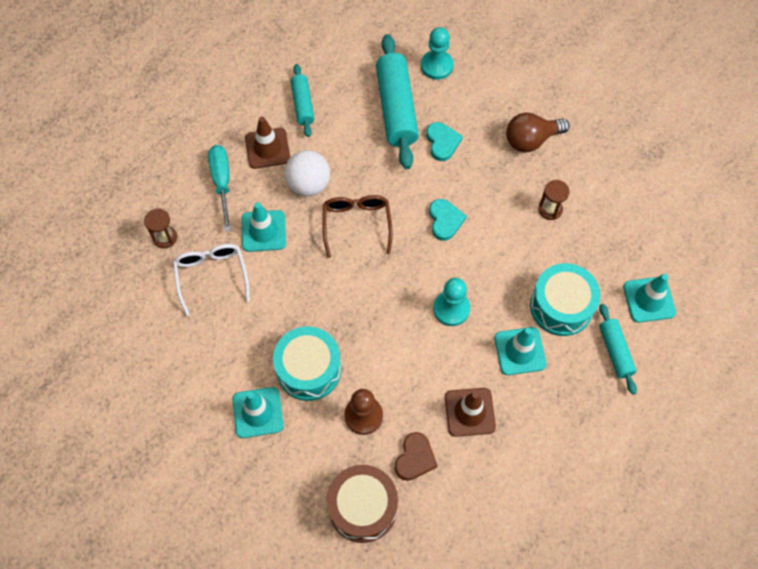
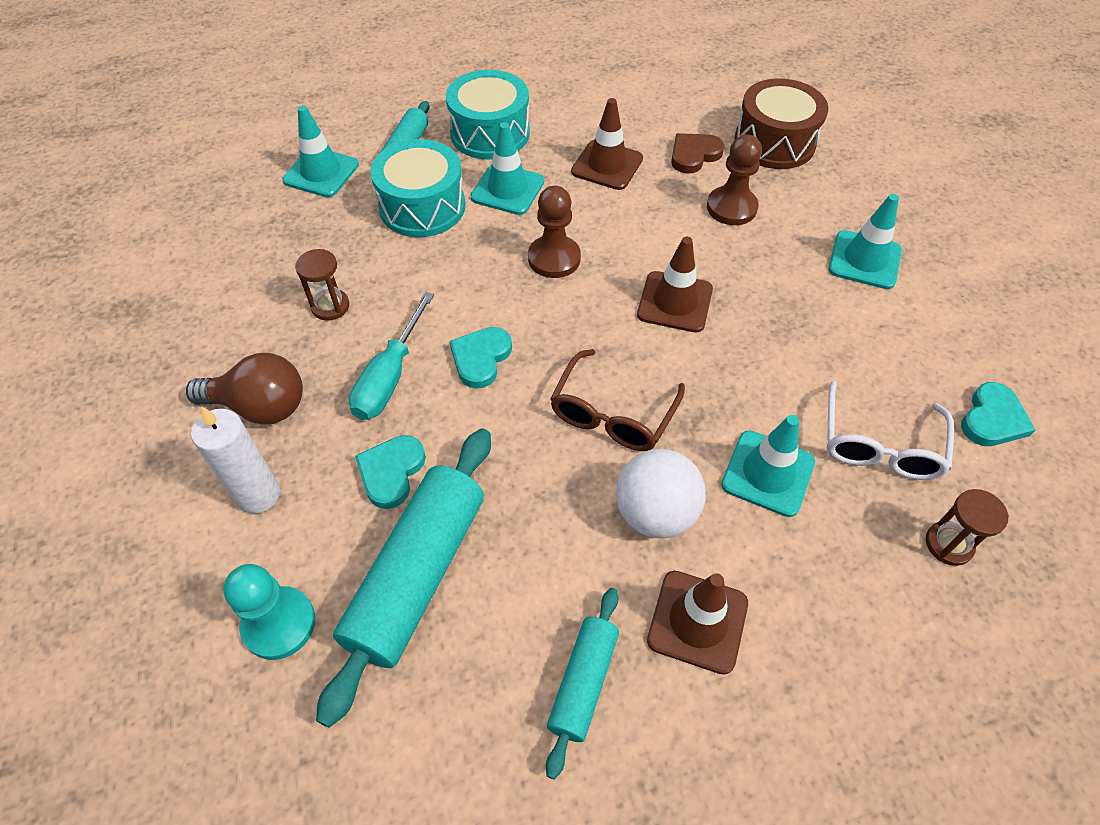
camera: 150 degrees left, 10 degrees down
(154, 323) = (992, 419): none -> turquoise heart
(222, 182) = (812, 596): turquoise screwdriver -> turquoise screwdriver (389, 377)
(309, 369) = (778, 274): turquoise drum -> turquoise drum (490, 133)
(361, 314) = (675, 302): none -> brown traffic cone
(451, 309) = (554, 258): turquoise pawn -> brown pawn
(492, 104) = (258, 495): none -> white candle

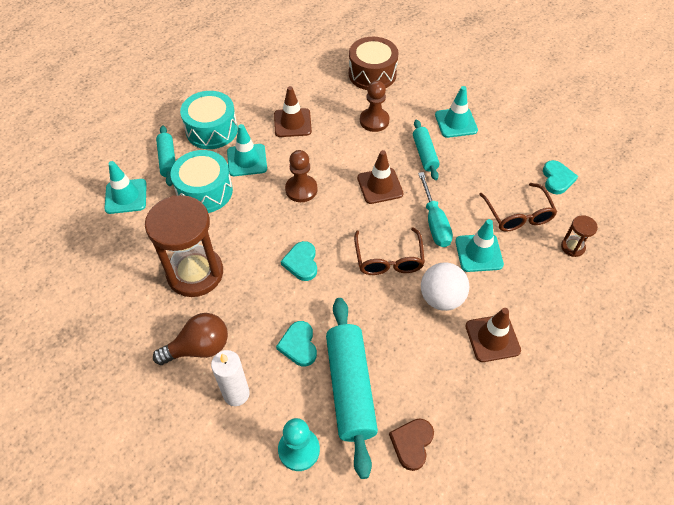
camera: 30 degrees left, 0 degrees up
(330, 306) = (195, 273): brown hourglass -> brown hourglass, size x2.32
(389, 377) = (260, 296): turquoise screwdriver -> turquoise screwdriver (434, 222)
(583, 682) = (462, 393): turquoise rolling pin -> turquoise rolling pin (424, 154)
(694, 155) = (335, 98): brown heart -> brown heart (412, 443)
(879, 445) = (518, 215): white glasses -> brown glasses

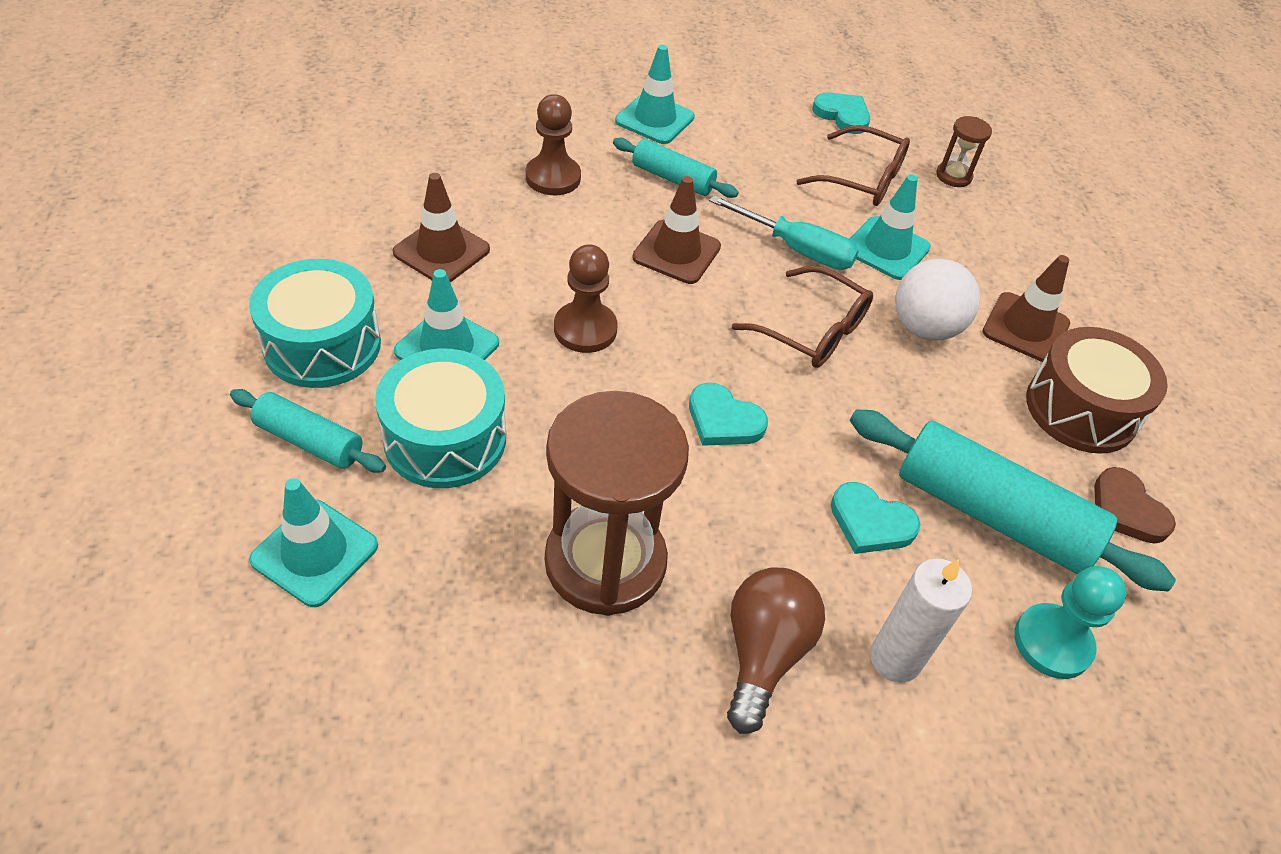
camera: 55 degrees left, 5 degrees down
(372, 74) = (463, 120): brown drum -> brown drum (1081, 409)

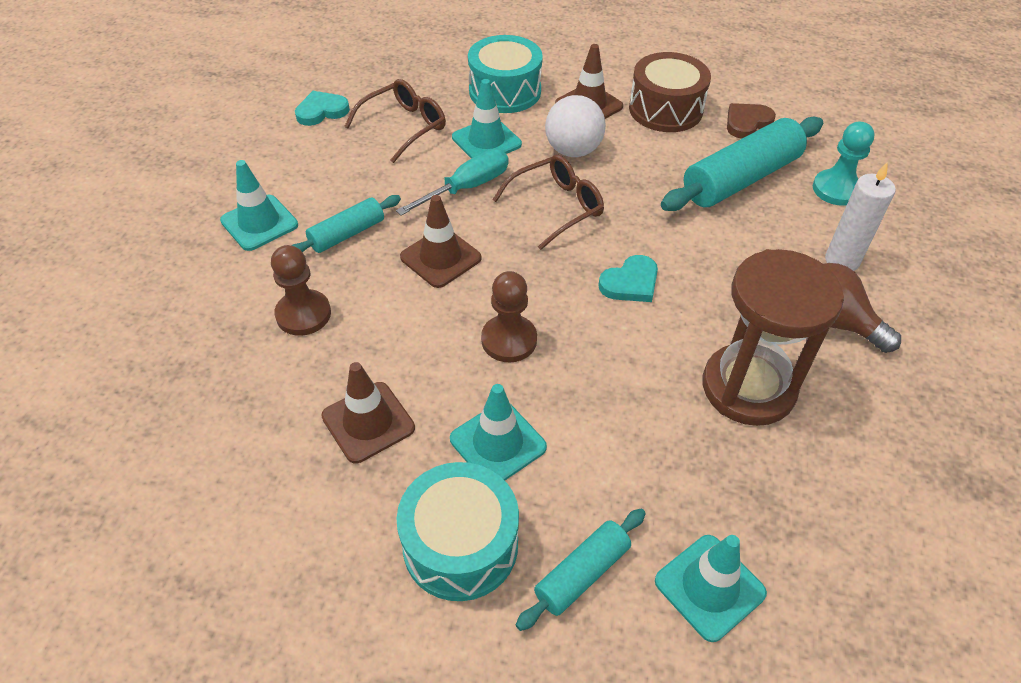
camera: 65 degrees left, 0 degrees up
(445, 439) = (605, 466): turquoise drum -> turquoise drum (505, 91)
(870, 522) = (737, 236): turquoise heart -> none
(953, 176) = (424, 81): brown hourglass -> none
(1126, 510) = (747, 123): brown heart -> brown heart turned 150 degrees clockwise

